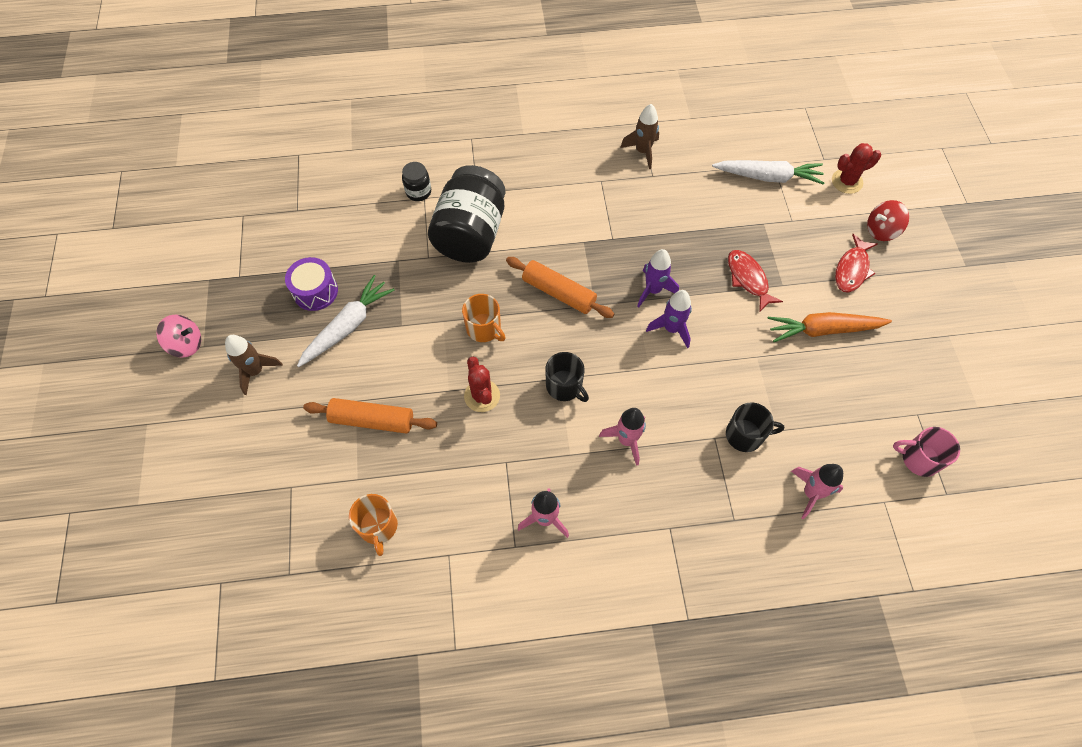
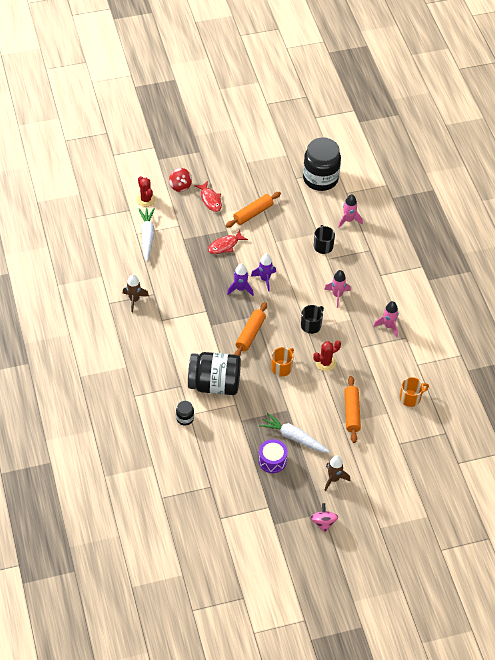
camera: 100 degrees left, 10 degrees down
(823, 330) = (253, 213): orange carrot -> orange rolling pin
(852, 269) = (210, 200): red fish -> red fish turned 45 degrees clockwise
(919, 458) = (320, 179): pink mug -> black jar

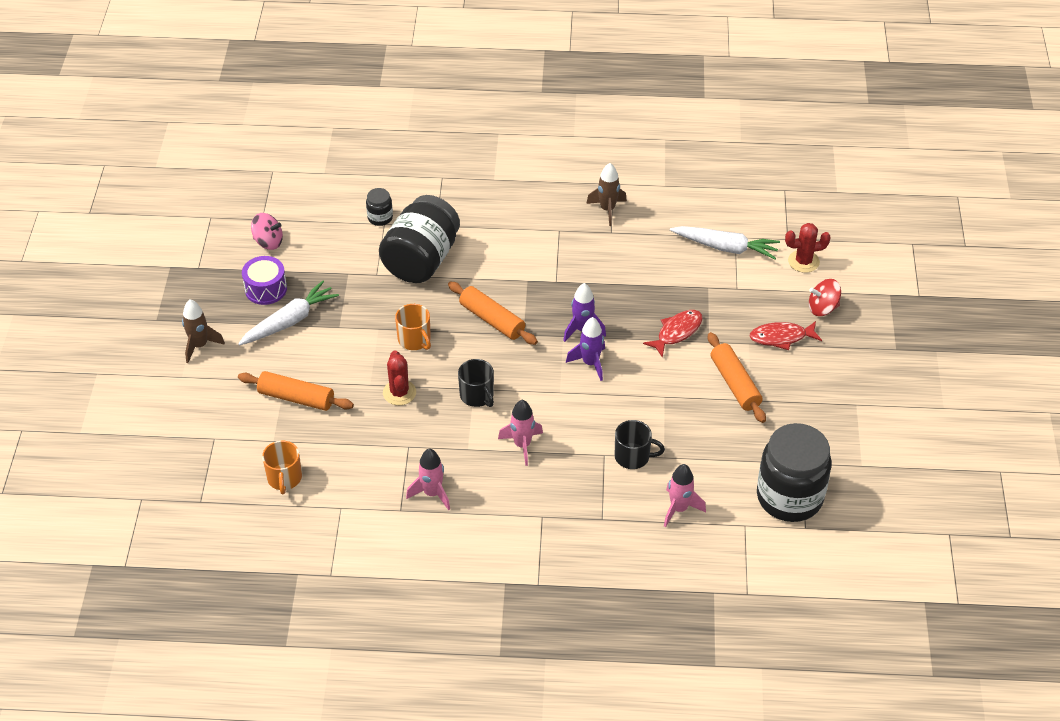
camera: 110 degrees right, 5 degrees down
(225, 245) = (677, 332): red fish -> red fish turned 60 degrees clockwise
(323, 522) = (141, 316): pink spinning top -> pink spinning top (268, 242)

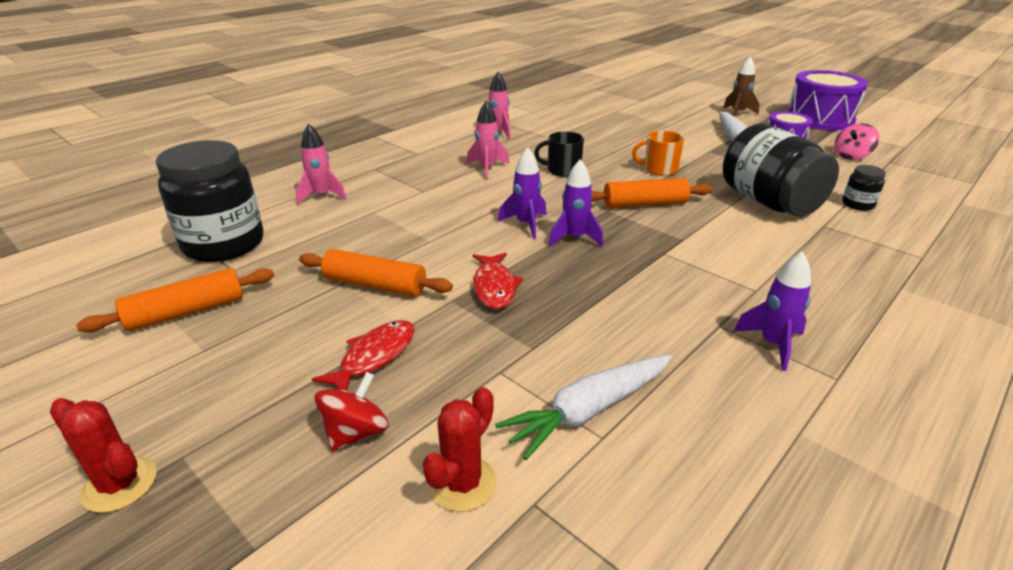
camera: 130 degrees right, 15 degrees down
(167, 284) = (819, 119): none -> purple drum
(284, 478) = (580, 106): orange mug -> none
(296, 398) = (647, 123): orange rolling pin -> orange rolling pin (186, 312)
(399, 393) = (606, 149): red cactus -> red cactus (120, 484)
(607, 210) = (772, 344): brown rocket -> purple rocket
(633, 456) = (399, 200): black mug -> none

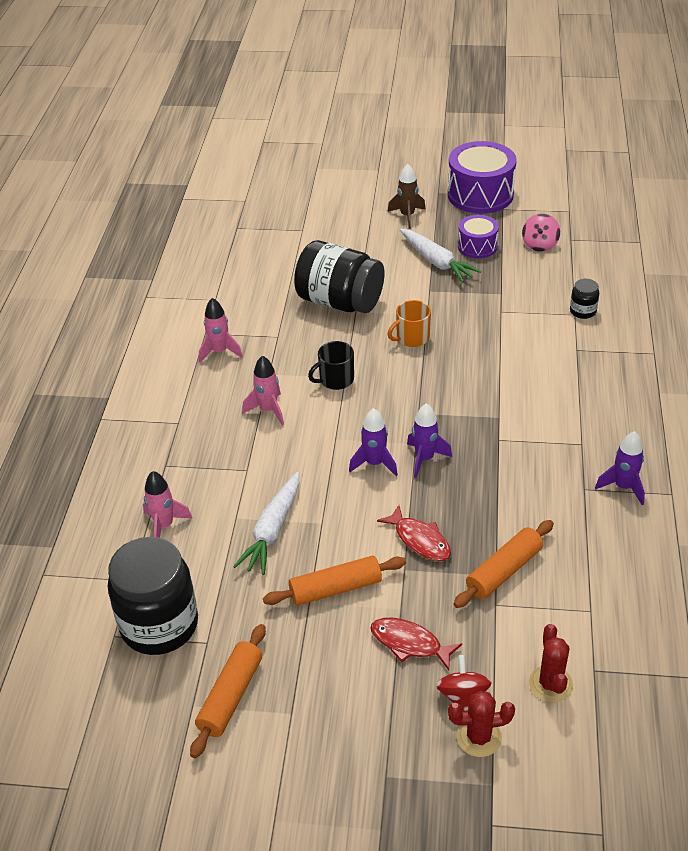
camera: 35 degrees left, 10 degrees up
(120, 484) = (375, 812): red cactus -> red cactus (479, 737)
(374, 357) = (409, 643): red fish -> red fish turned 60 degrees counterclockwise
(588, 411) = (569, 599): white carrot -> white carrot (272, 530)
(644, 204) = (439, 390): orange rolling pin -> orange rolling pin (504, 571)
(769, 202) = (523, 340): black jar -> black jar (340, 302)

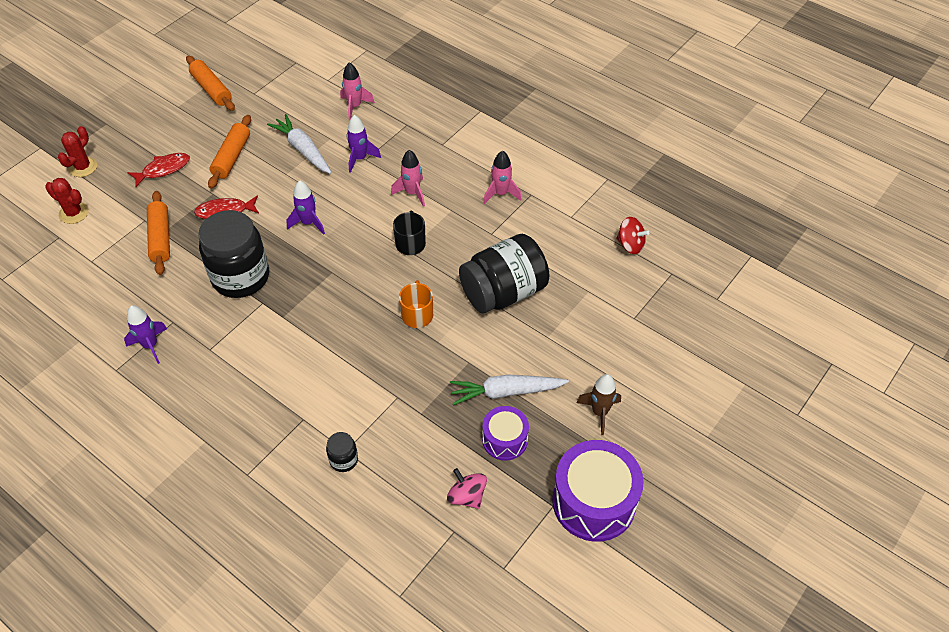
camera: 120 degrees right, 10 degrees up
(159, 625) = (284, 80): black jar -> black jar (240, 277)
(425, 459) = (286, 251): purple rocket -> purple rocket (360, 158)
(462, 696) = (110, 173): red spinning top -> red spinning top (630, 245)

